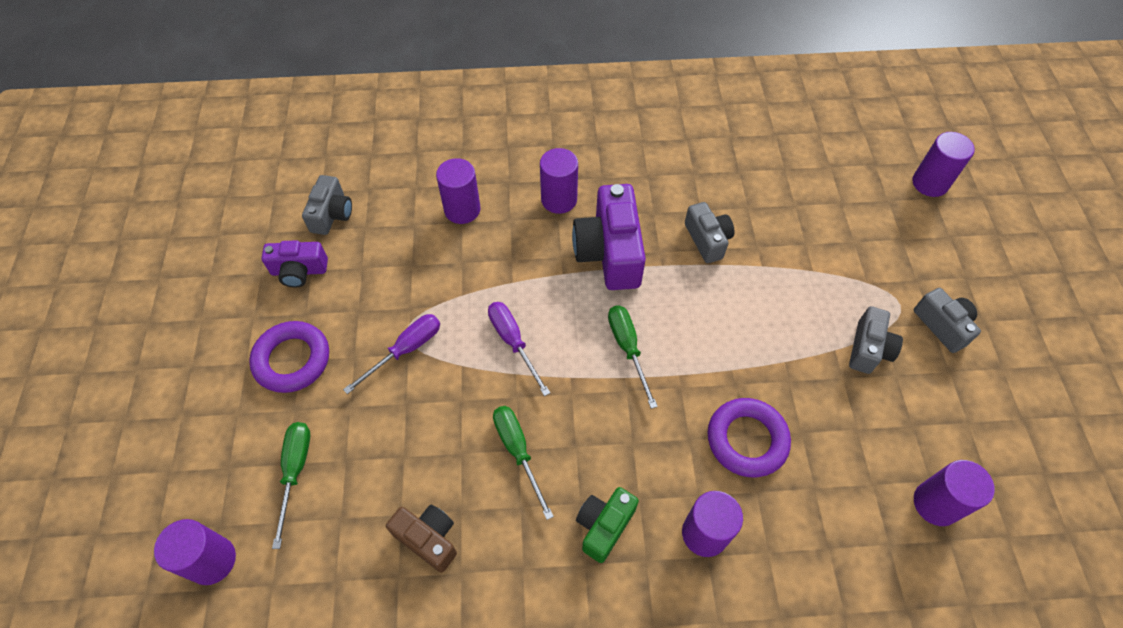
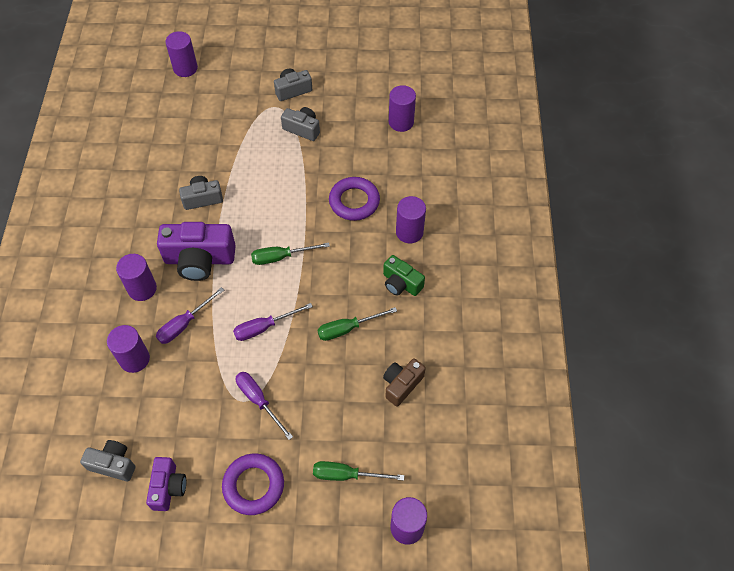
camera: 85 degrees left, 0 degrees up
(512, 251) = (184, 324): none -> purple screwdriver

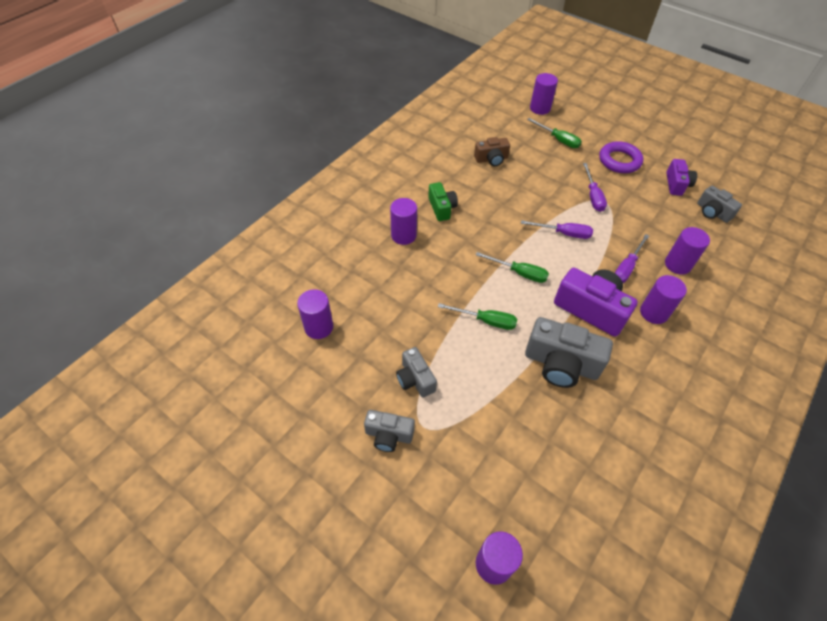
camera: 145 degrees left, 5 degrees down
(168, 487) = (676, 184): purple camera -> purple camera turned 150 degrees clockwise
(184, 324) = (626, 267): purple screwdriver -> purple screwdriver turned 135 degrees clockwise
(202, 198) = (561, 364): grey camera -> grey camera, size x1.71
(348, 328) = (502, 202): green screwdriver -> green screwdriver (486, 321)
(354, 201) = (425, 281): purple ring -> none

